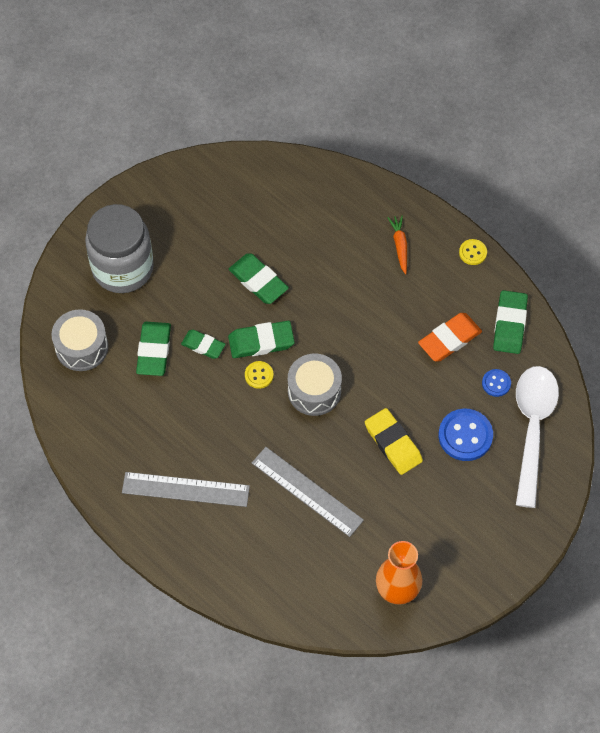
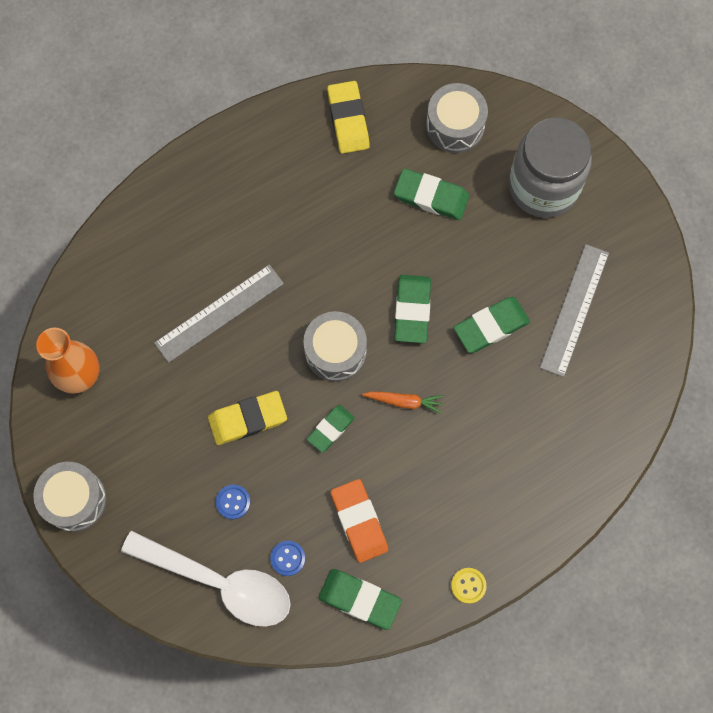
camera: 105 degrees right, 10 degrees up
(96, 434) = (348, 120): none -> yellow eraser
(185, 489) = (259, 192): grey ruler -> grey ruler (574, 309)
(203, 345) = (424, 248): green eraser -> green eraser (330, 429)
(259, 375) = (371, 298): yellow button -> none
(400, 246) = (498, 500): orange carrot -> orange carrot (404, 401)
(465, 436) = (233, 502): blue button -> blue button, size x0.54
(505, 560) = (74, 500): none -> grey drum

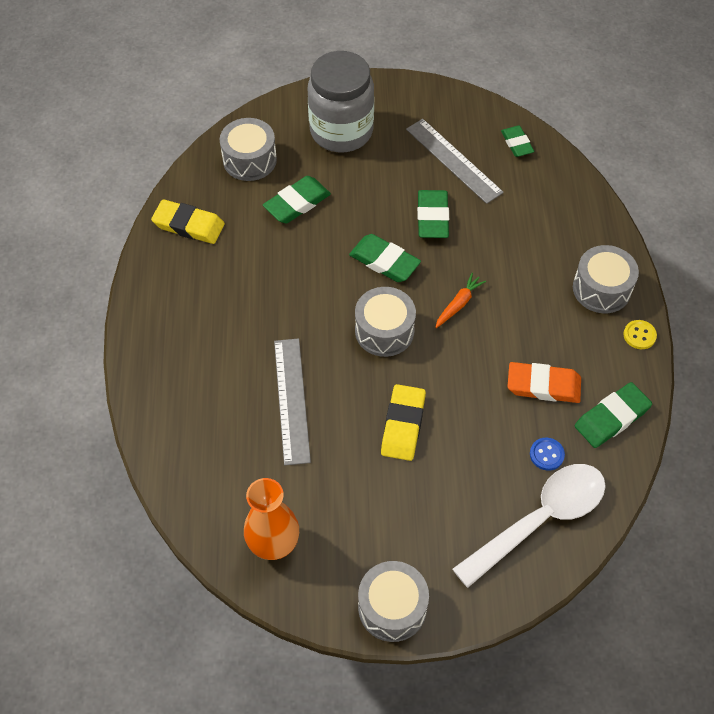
camera: 60 degrees left, 15 degrees down
(233, 502) = (472, 473): blue button -> none
(330, 429) = (450, 367): green eraser -> green eraser (517, 143)
(502, 525) = (601, 289): none -> grey drum

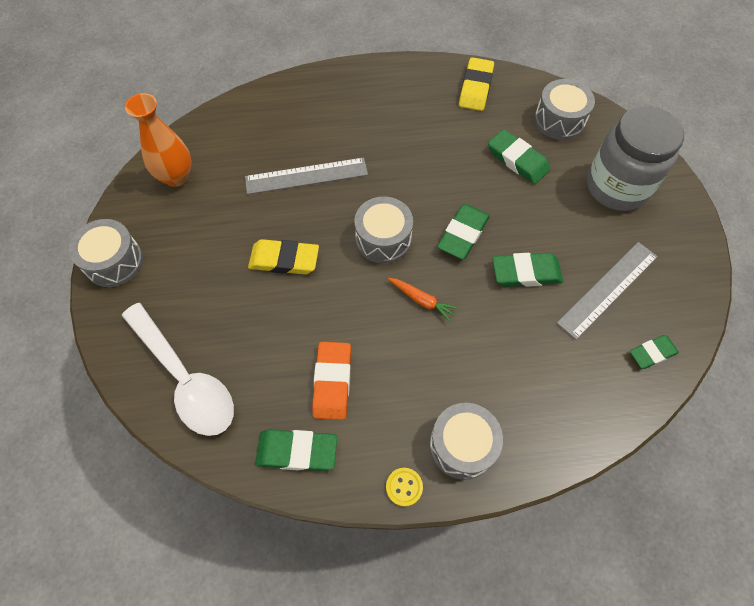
camera: 85 degrees right, 5 degrees up
(546, 454) = (254, 385): blue button -> none
(611, 418) = (297, 451): green eraser -> green eraser turned 45 degrees counterclockwise

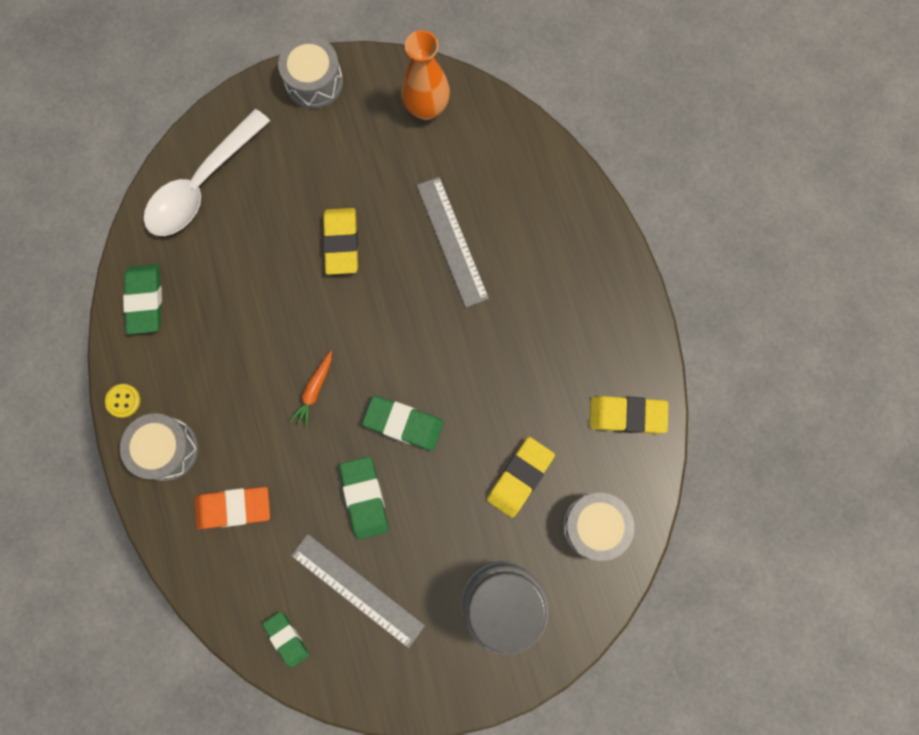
camera: 80 degrees right, 15 degrees up
(332, 382) = (215, 318): orange eraser -> orange eraser (233, 508)
(383, 239) = (383, 339): grey drum -> none
(517, 160) = (520, 477): green eraser -> yellow eraser

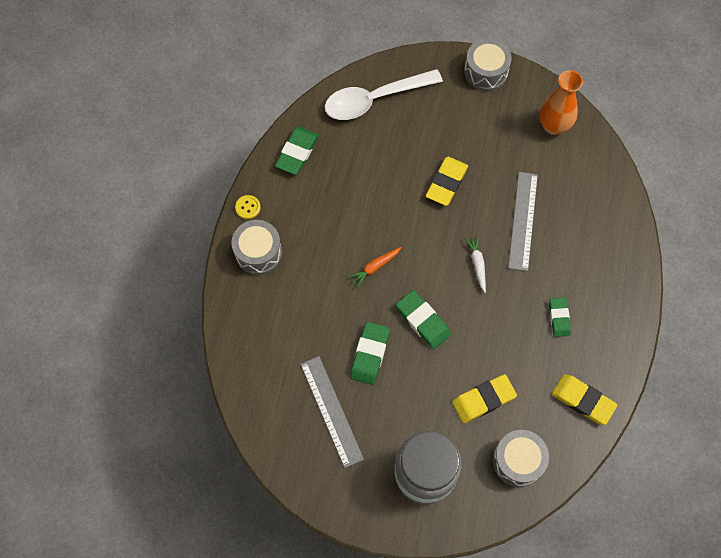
camera: 30 degrees right, 10 degrees down
(233, 508) = (280, 313): orange eraser -> none
(286, 638) = (267, 415): green eraser -> green eraser (559, 318)
(428, 322) = (477, 264): none -> white carrot

